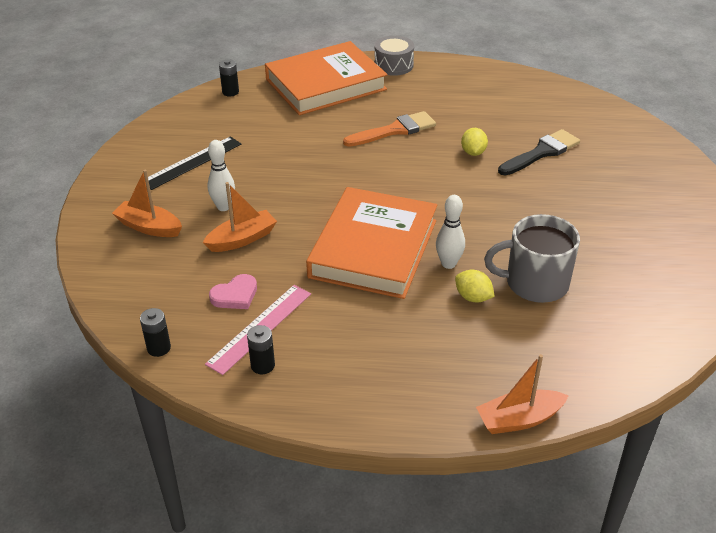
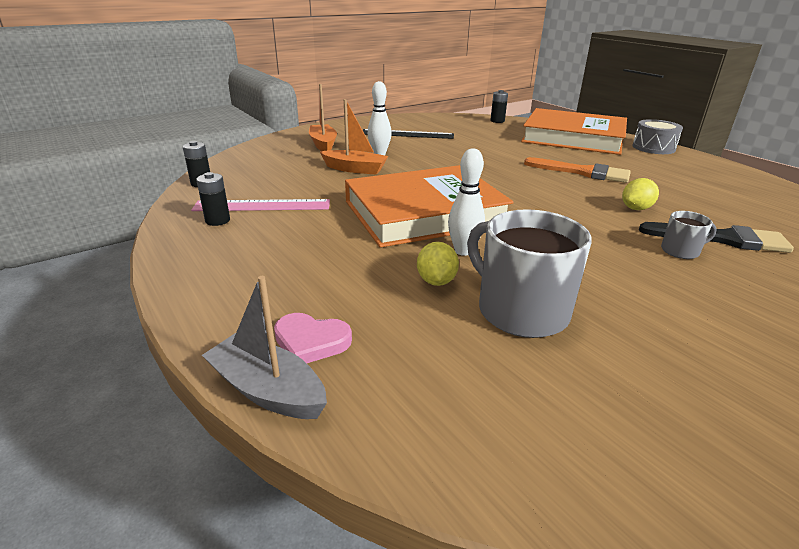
camera: 50 degrees right, 10 degrees down
(235, 295) = (289, 186): pink heart -> pink heart (311, 341)
(519, 419) = (268, 390): orange boat -> grey boat
(538, 178) = (681, 251): none -> grey mug

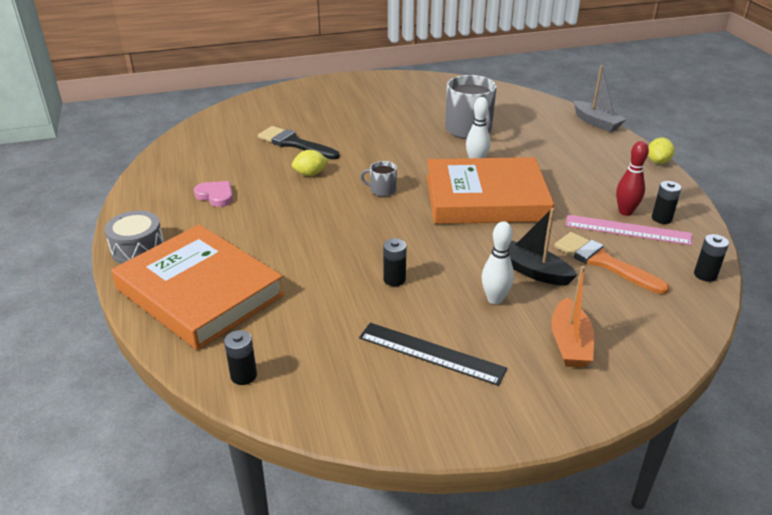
camera: 160 degrees left, 5 degrees up
(259, 221) = (625, 212): none -> red bowling pin
(311, 341) = (579, 134): pink heart -> pink heart (216, 196)
(355, 169) = (533, 271): orange boat -> black boat
(436, 281) = (505, 149): yellow lemon -> yellow lemon (658, 161)
(458, 154) = (394, 279): none -> black battery
(582, 172) = (290, 222): orange brush -> orange brush (603, 262)
(681, 251) = (335, 141): grey mug -> grey mug (382, 190)

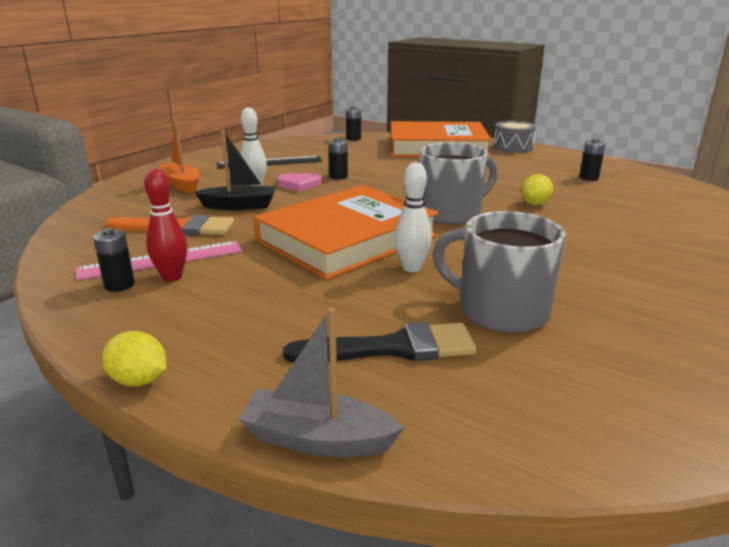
camera: 140 degrees right, 10 degrees down
(216, 196) = (552, 173): pink heart -> pink heart (299, 184)
(294, 144) = (617, 218): black brush -> black brush (393, 348)
(382, 190) = (451, 213): grey mug -> grey mug, size x2.07
(658, 161) = (139, 380): yellow lemon -> yellow lemon turned 45 degrees counterclockwise
(705, 275) = (63, 248): black battery -> black battery (589, 178)

